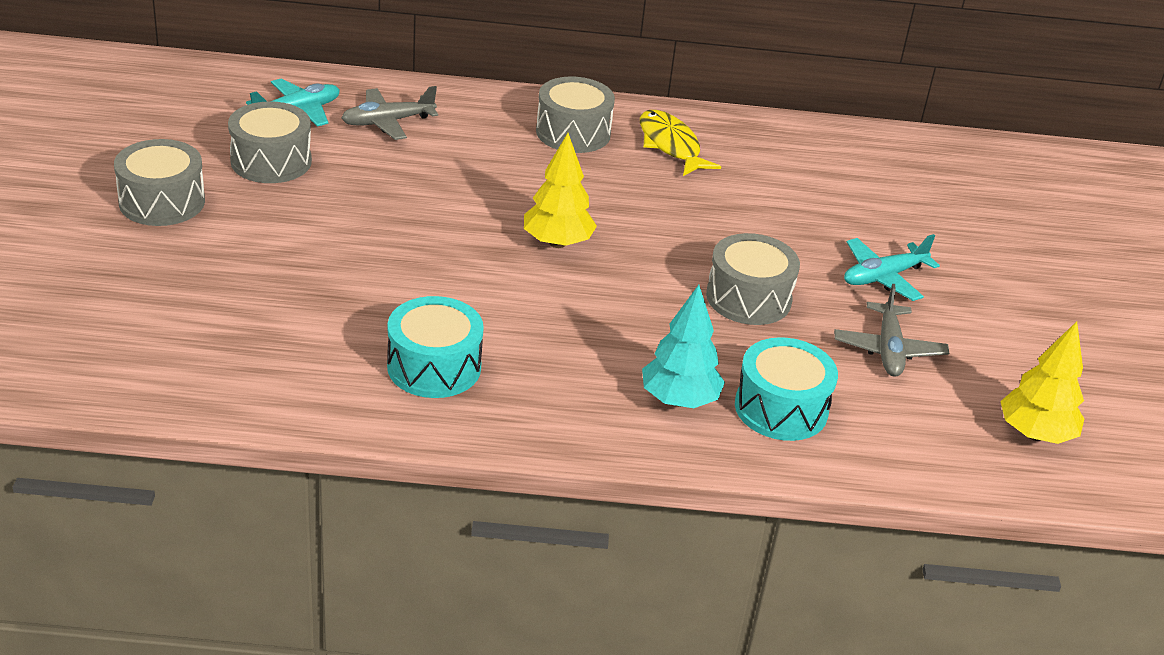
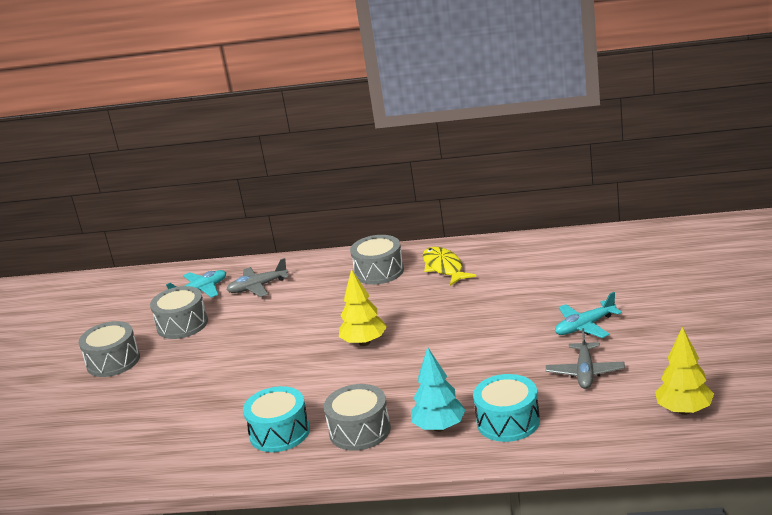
camera: 10 degrees right, 10 degrees down
(748, 298) = (490, 355): grey drum -> grey drum (360, 431)

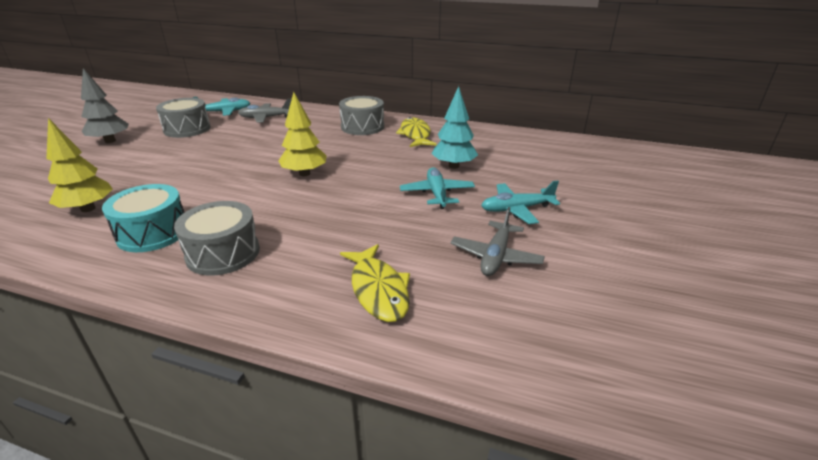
camera: 10 degrees right, 5 degrees up
(113, 361) = (110, 141): grey drum -> grey tree
(439, 427) = (301, 274): turquoise tree -> turquoise tree (453, 166)
(506, 330) = (437, 194): none -> turquoise plane
(508, 422) = (378, 290): turquoise drum -> yellow fish
(684, 410) = (605, 342): yellow tree -> yellow tree (88, 209)

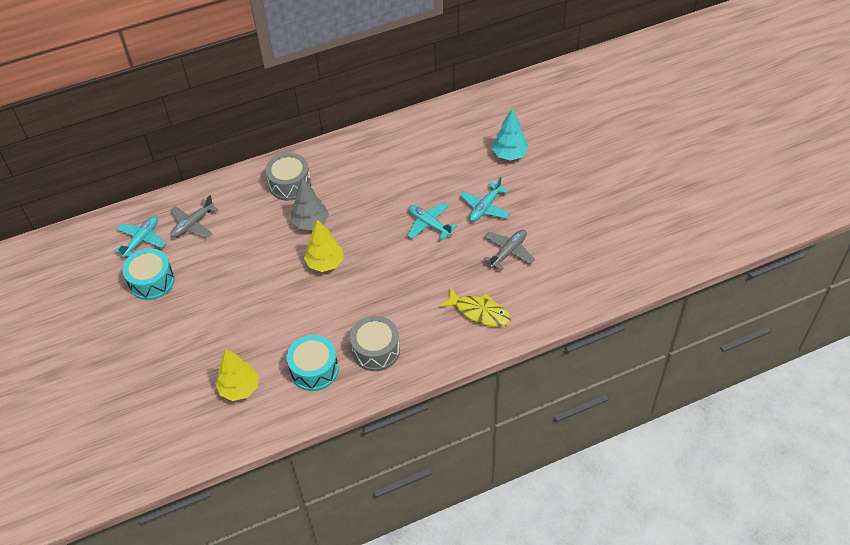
camera: 40 degrees left, 20 degrees up
(110, 141) = (116, 337): grey tree -> grey tree (310, 223)
(187, 129) = (152, 281): grey drum -> turquoise drum
(415, 135) = (342, 169): yellow fish -> none
(453, 166) = (409, 189): turquoise tree -> turquoise tree (509, 154)
(495, 256) = (508, 252): grey plane -> grey plane turned 120 degrees counterclockwise

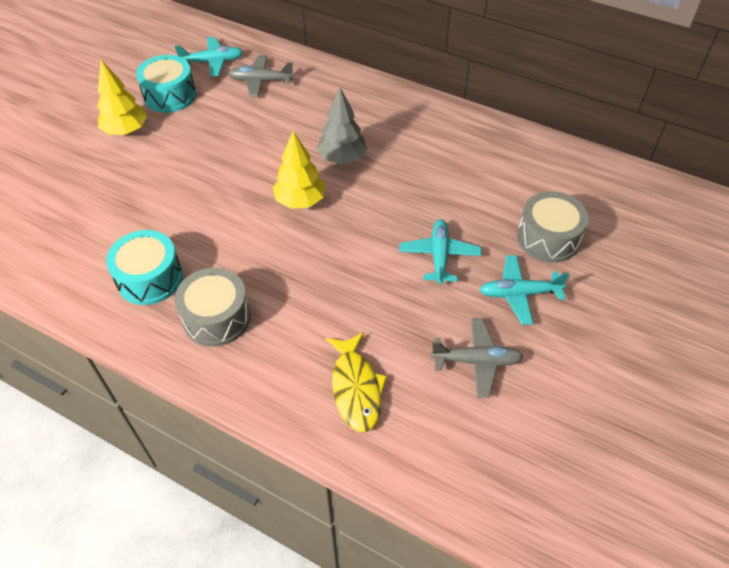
camera: 50 degrees right, 0 degrees up
(239, 388) = (84, 232): yellow tree -> yellow tree (126, 131)
(290, 184) = (375, 114): grey drum -> grey drum (548, 238)
(509, 154) = (624, 268): turquoise tree -> none

